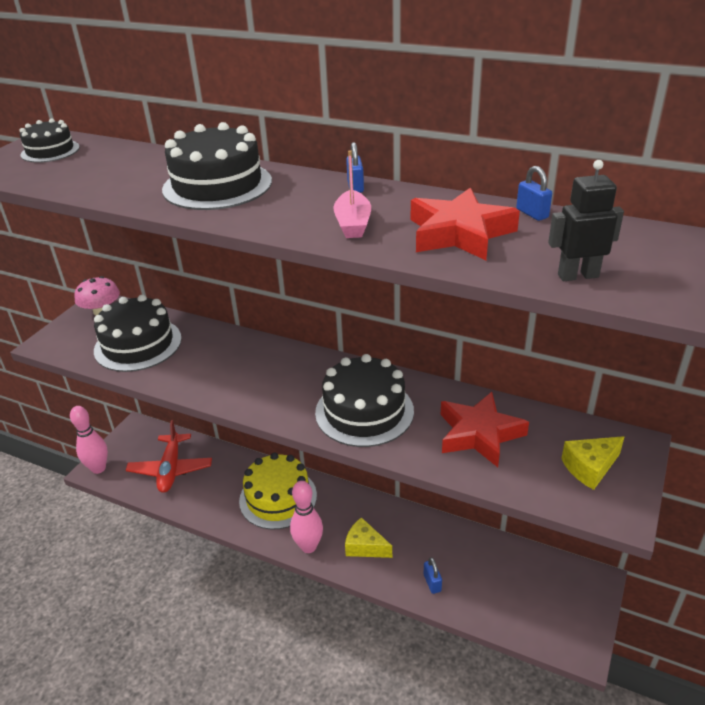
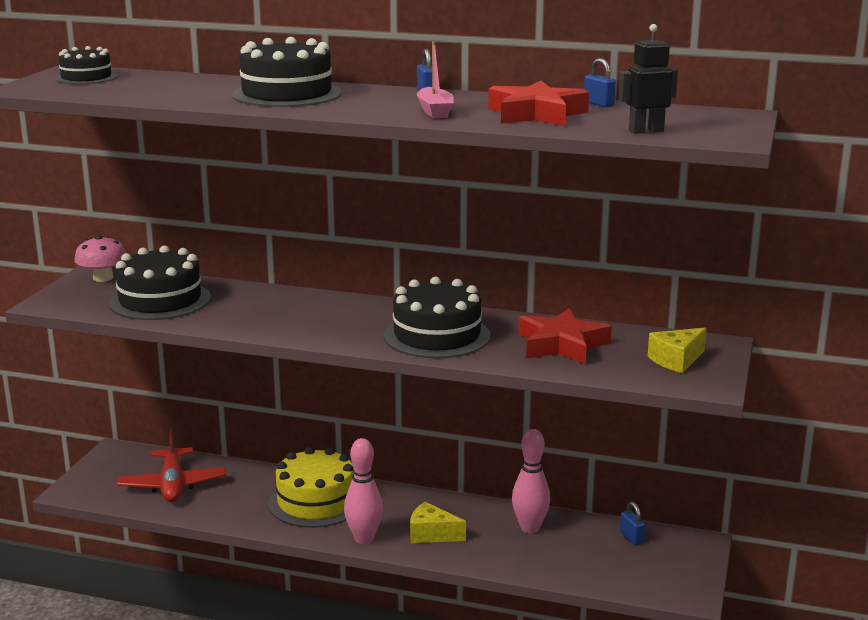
camera: 10 degrees left, 15 degrees down
(98, 468) = (77, 489): pink bowling pin -> pink bowling pin (530, 528)
(432, 583) = (516, 557): blue padlock -> blue padlock (631, 538)

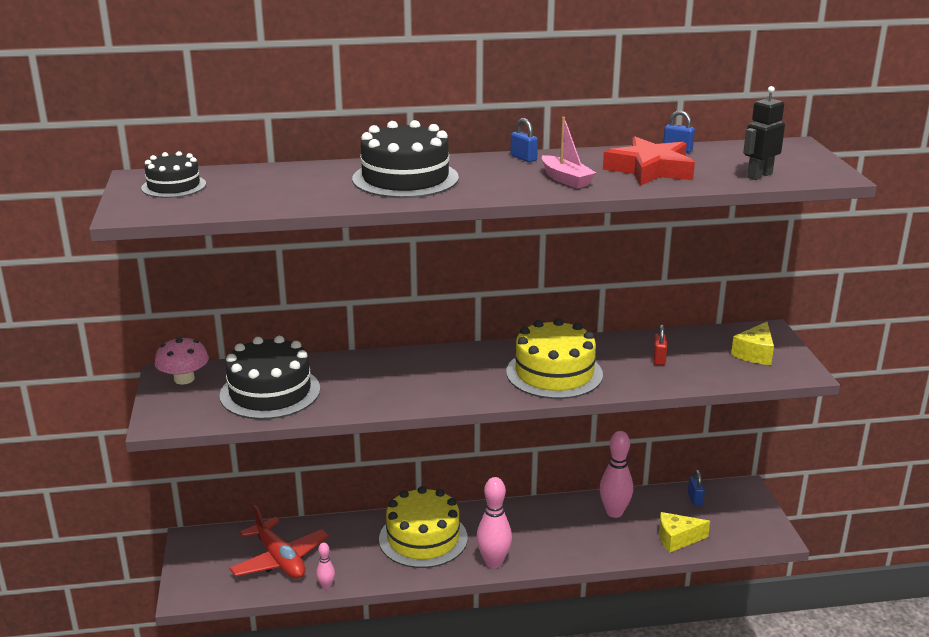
camera: 25 degrees left, 5 degrees up
(192, 516) = (326, 586): none -> pink bowling pin
(431, 534) = (544, 541): yellow cheese -> yellow cheese (677, 539)
(437, 336) = (554, 373): black cake -> yellow cake
(562, 345) = (659, 359): red star -> red padlock
(631, 538) = (695, 499): blue padlock -> blue padlock turned 45 degrees clockwise

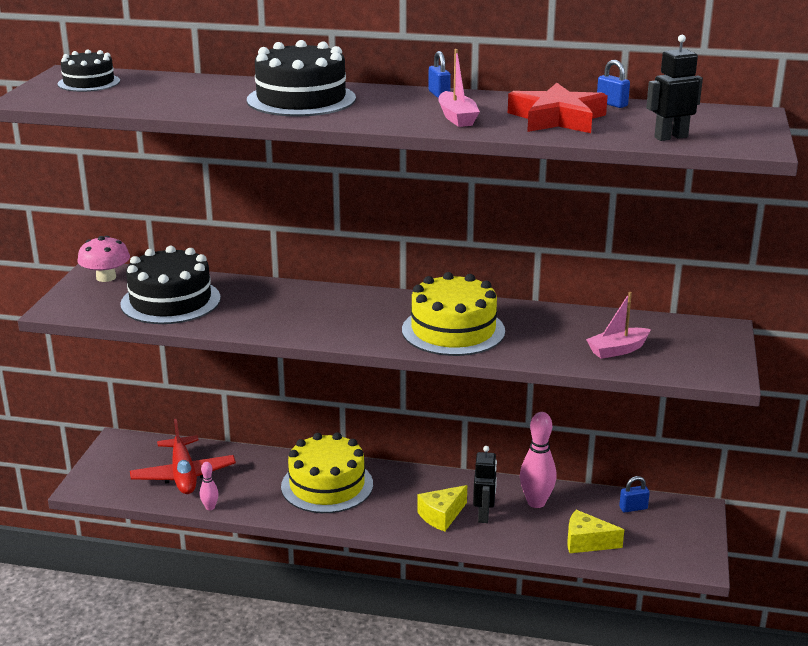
camera: 20 degrees right, 0 degrees up
(493, 562) = (381, 522): pink bowling pin -> none
(578, 534) = (484, 515): none -> black robot
(659, 359) = (575, 335): red padlock -> none
(695, 499) = (633, 508): blue padlock -> blue padlock turned 60 degrees clockwise
(703, 366) = (617, 350): none -> pink boat
(755, 354) = (687, 348): yellow cheese -> yellow cheese (441, 516)

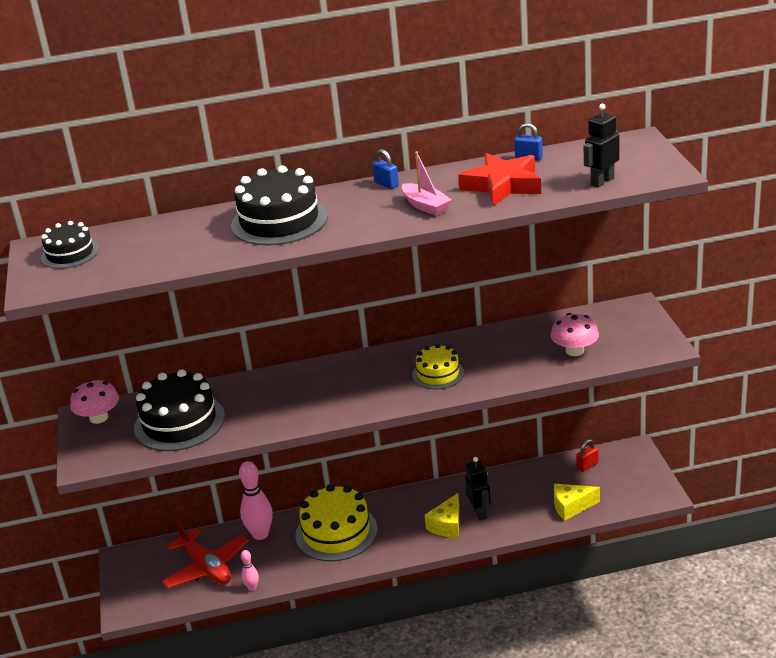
camera: 20 degrees left, 5 degrees up
(453, 330) = (438, 374): yellow cake -> yellow cake, size x0.58
(536, 502) = (512, 487): pink bowling pin -> pink bowling pin (260, 534)
(617, 350) = (574, 351): pink boat -> pink mushroom
(633, 508) = (587, 465): blue padlock -> red padlock

